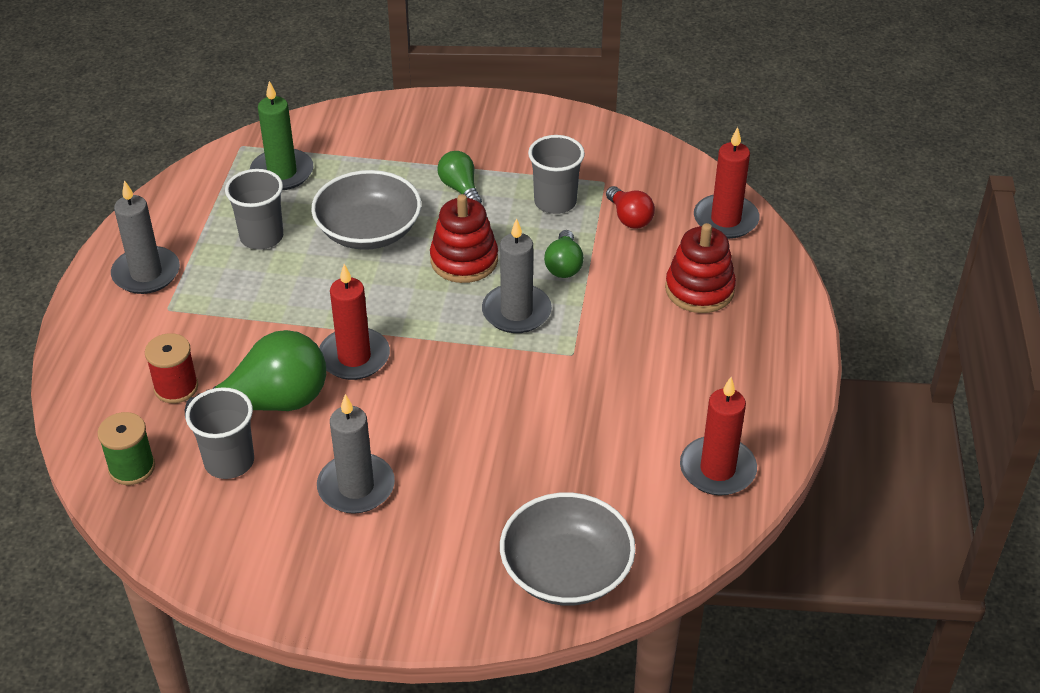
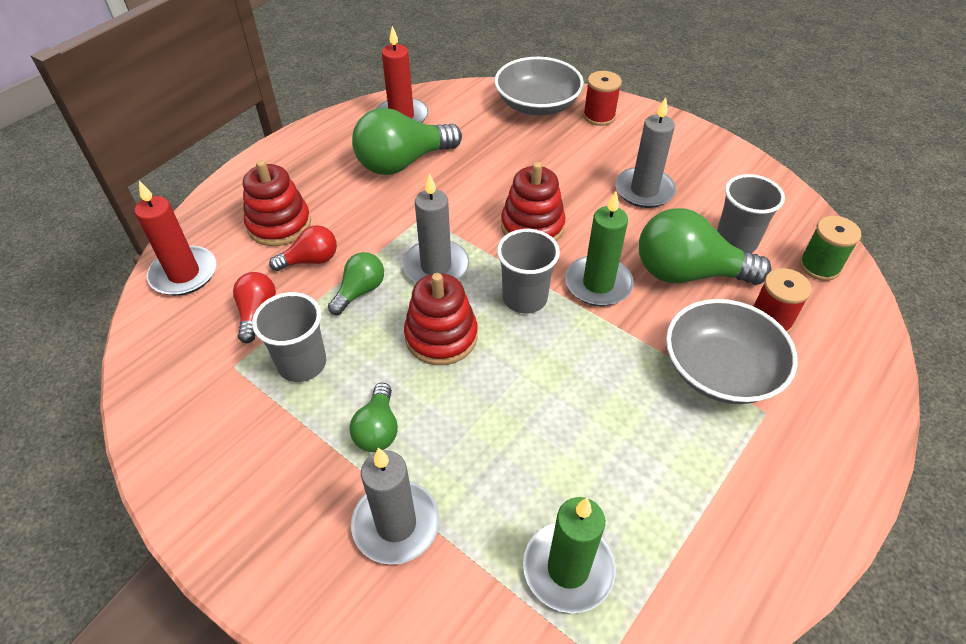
camera: 150 degrees left, 5 degrees up
(146, 273) = (784, 473): grey candle -> grey candle (396, 524)
(261, 237) = (633, 465): grey cup -> grey cup (524, 298)
(354, 357) = (598, 284): red candle -> green candle
(368, 231) = (511, 417): grey bowl -> grey bowl (720, 370)
(454, 389) = (532, 226): none -> red stacking toy
(471, 587) = (599, 116): none -> red spool
(633, 272) = (310, 260): none -> red light bulb
(652, 406) = (403, 162): none -> green light bulb

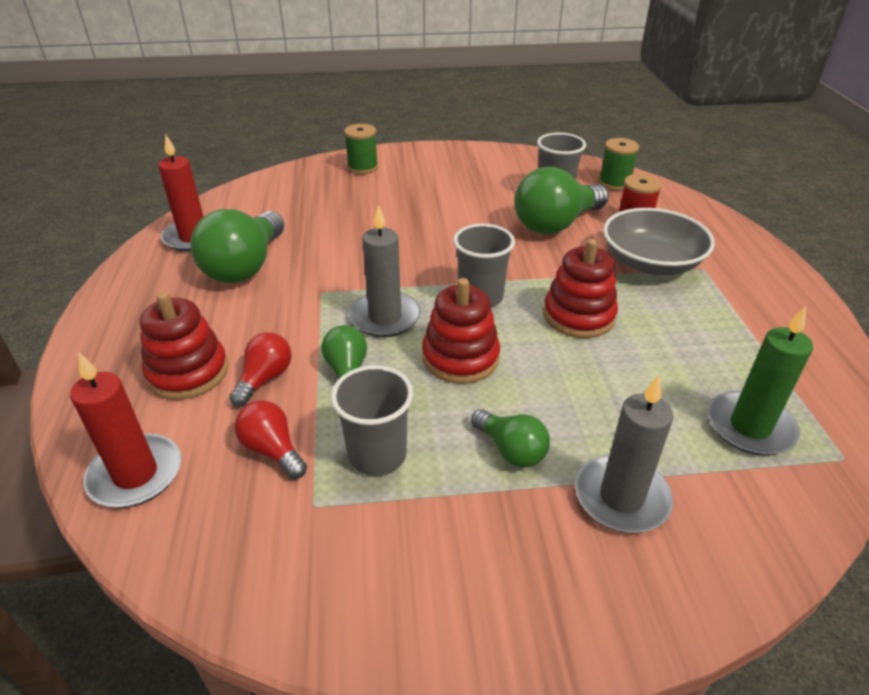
camera: 45 degrees left, 10 degrees down
(532, 226) = (418, 253): red stacking toy -> red stacking toy (578, 316)
(537, 105) = (304, 180): grey bowl -> none
(598, 284) = (514, 260): green candle -> none
(599, 116) = (362, 167): red spool -> green spool
(644, 190) = (459, 194): grey candle -> none

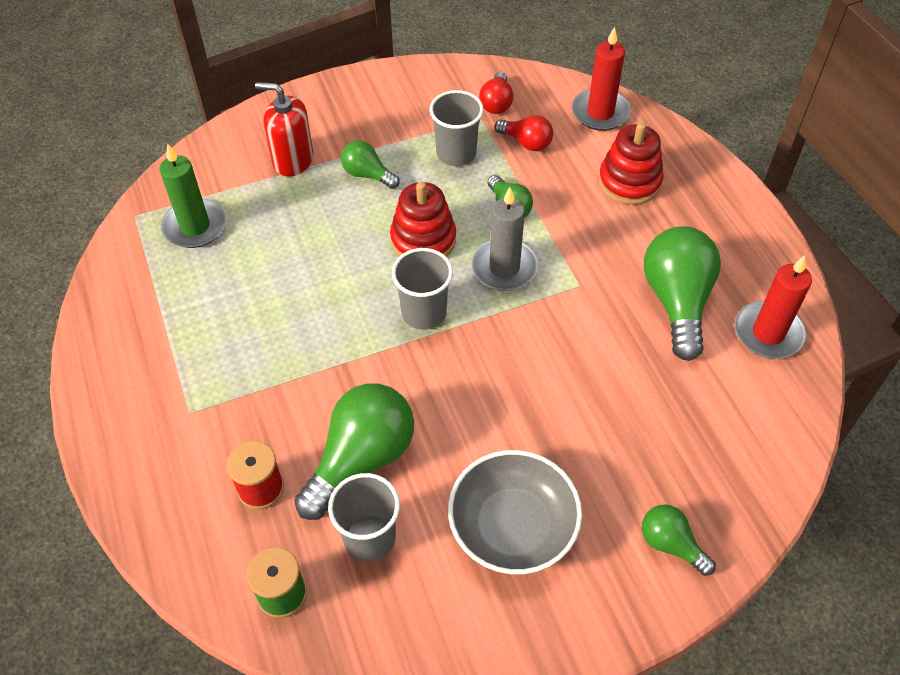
camera: 165 degrees right, 15 degrees up
(265, 379) = (567, 189): red light bulb -> red light bulb (496, 103)
(362, 167) = (671, 544): green spool -> green light bulb
(578, 316) = (326, 309): red stacking toy -> none
(621, 497) = (293, 160): grey candle -> red soap dispenser
(651, 263) = (248, 408): grey bowl -> grey bowl (512, 526)

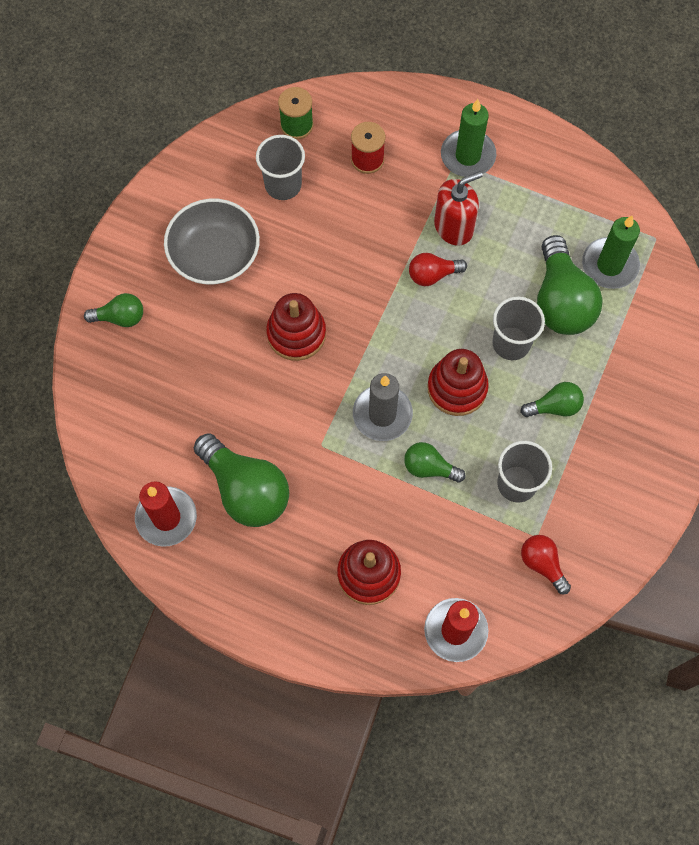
camera: 135 degrees right, 15 degrees up
(172, 407) = (468, 156): none -> green candle
(293, 160) = (618, 371): red soap dispenser -> red soap dispenser (454, 227)
(361, 459) = (332, 218): green light bulb -> green light bulb (561, 301)
(424, 313) = (397, 335): grey cup -> grey cup (511, 343)
(509, 384) = (296, 334): none -> red stacking toy
(526, 142) = (479, 543): red light bulb -> red light bulb (432, 275)

